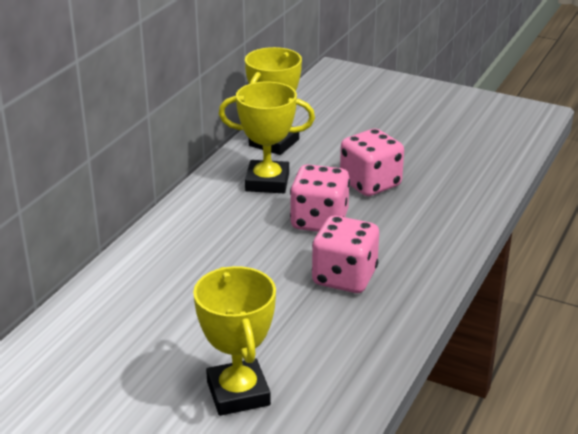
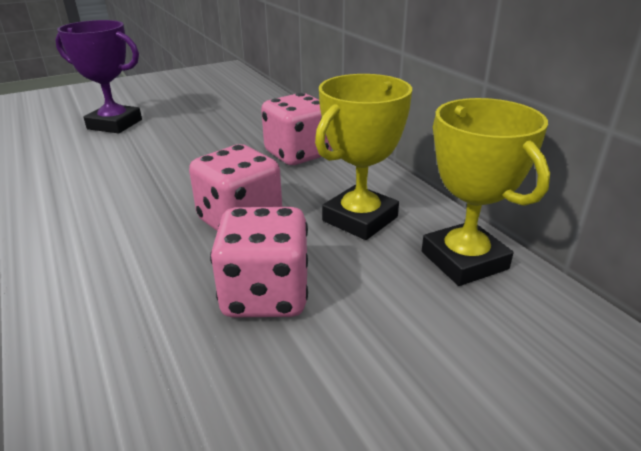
camera: 125 degrees right, 0 degrees up
(238, 393) = (115, 124): yellow trophy -> purple trophy
(344, 277) = (138, 198): pink dice -> pink dice (298, 154)

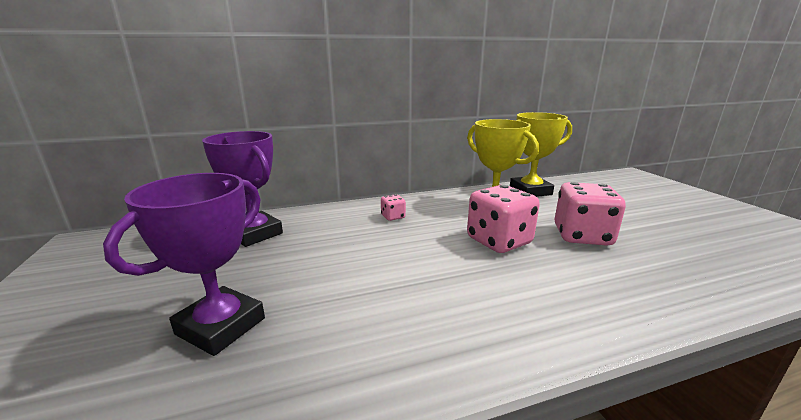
camera: 80 degrees left, 10 degrees down
(244, 106) = (255, 234): none -> purple trophy
(298, 154) = (393, 217): pink dice -> pink dice, size x0.46

